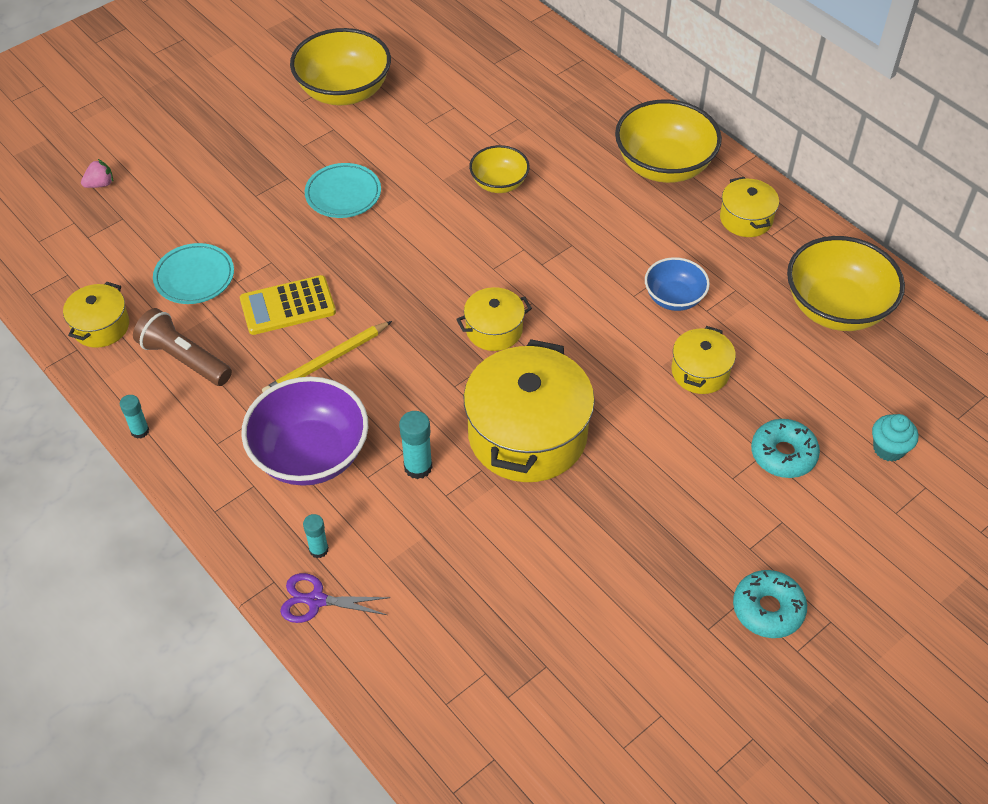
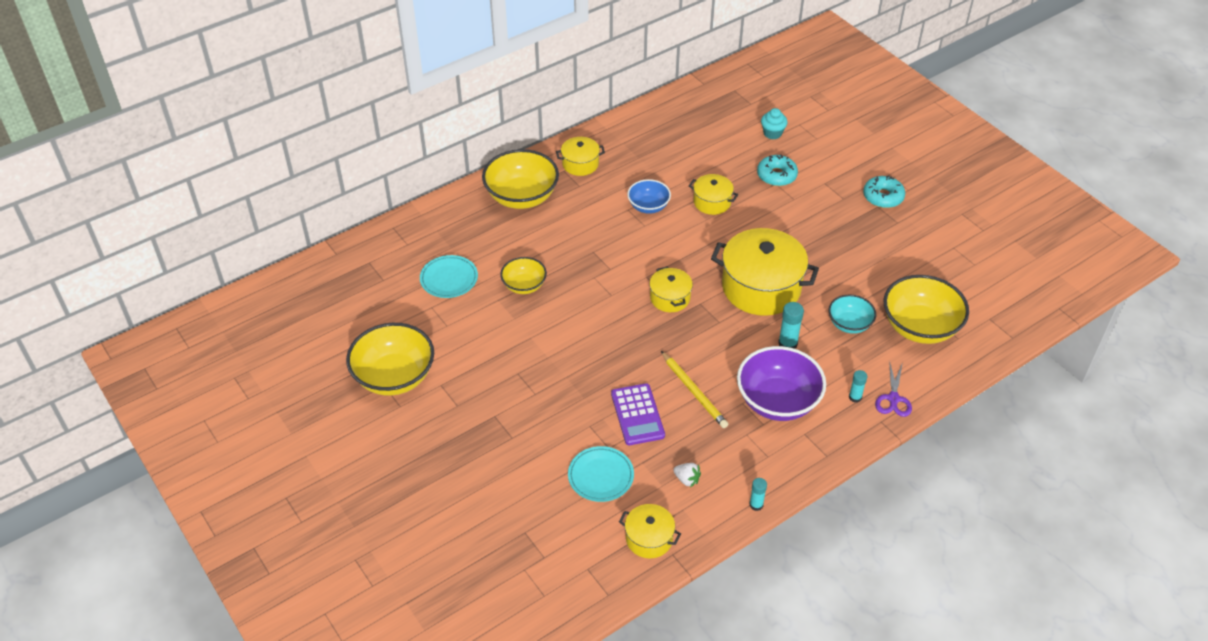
camera: 85 degrees left, 5 degrees down
(100, 184) = (478, 552): pink strawberry -> none
(184, 359) = (687, 479): brown flashlight -> white strawberry
(288, 306) = (637, 415): yellow calculator -> purple calculator
(343, 194) = (520, 379): turquoise plate -> turquoise plate (449, 279)
(463, 547) = (849, 324): none -> turquoise bowl
(836, 308) = (663, 136): yellow bowl -> yellow bowl (920, 327)

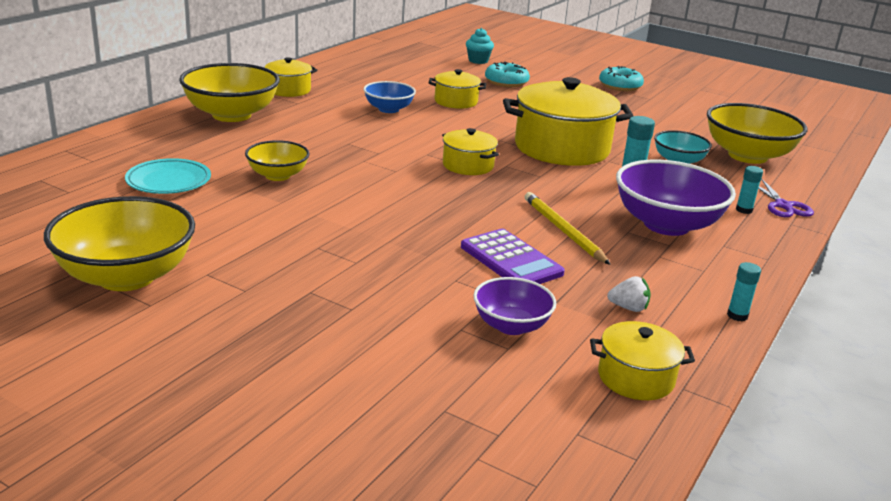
camera: 25 degrees left, 20 degrees down
(600, 476) = (511, 325): turquoise plate -> purple bowl
(694, 391) = (563, 231): yellow pencil -> yellow pencil turned 150 degrees counterclockwise

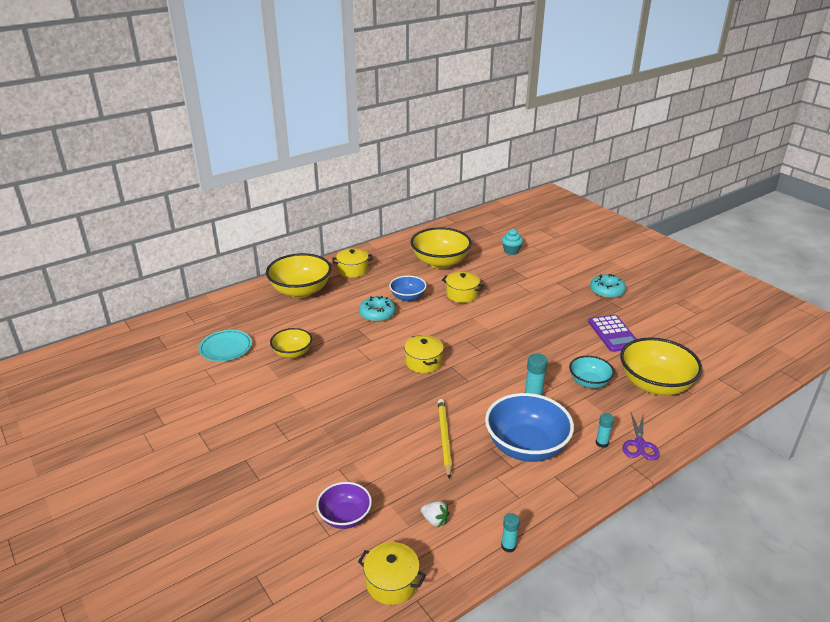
camera: 25 degrees right, 5 degrees up
(126, 276) = (155, 425): yellow bowl -> yellow bowl (440, 262)
(506, 82) = (516, 277): turquoise donut -> turquoise donut (377, 314)
(511, 260) = (387, 459): purple calculator -> purple calculator (613, 334)
(561, 148) = (506, 354): yellow pot -> none
(666, 225) = (526, 447): purple bowl -> blue bowl

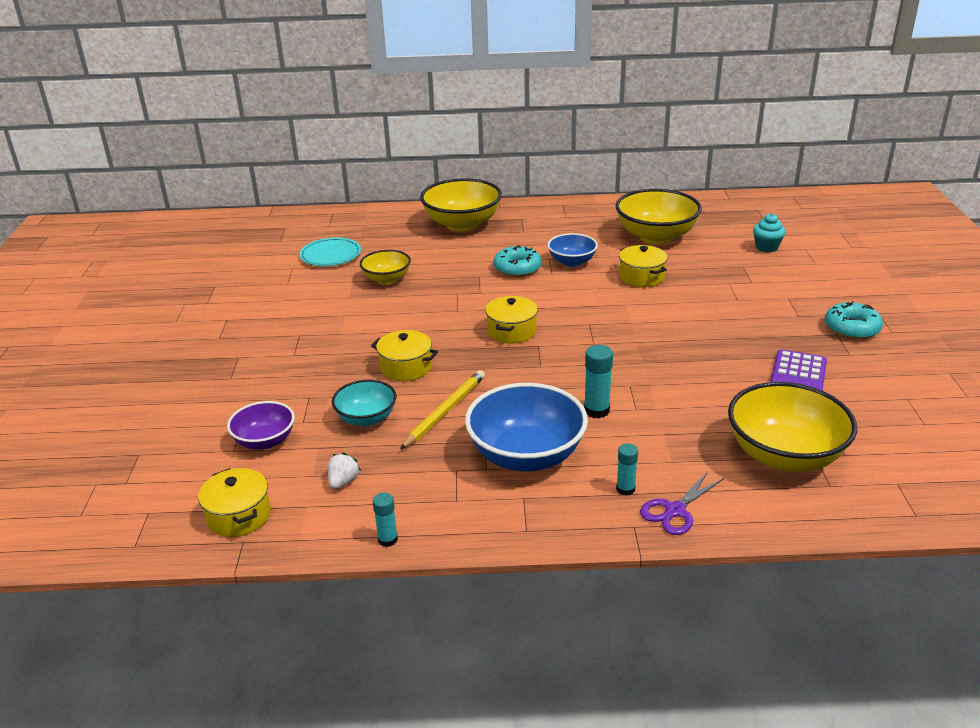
camera: 35 degrees right, 0 degrees up
(353, 270) = (542, 218): yellow pot -> yellow pot (406, 367)
(435, 520) = (343, 482): white strawberry -> white strawberry turned 135 degrees counterclockwise
(589, 382) = (692, 420): turquoise bowl -> turquoise bowl (366, 418)

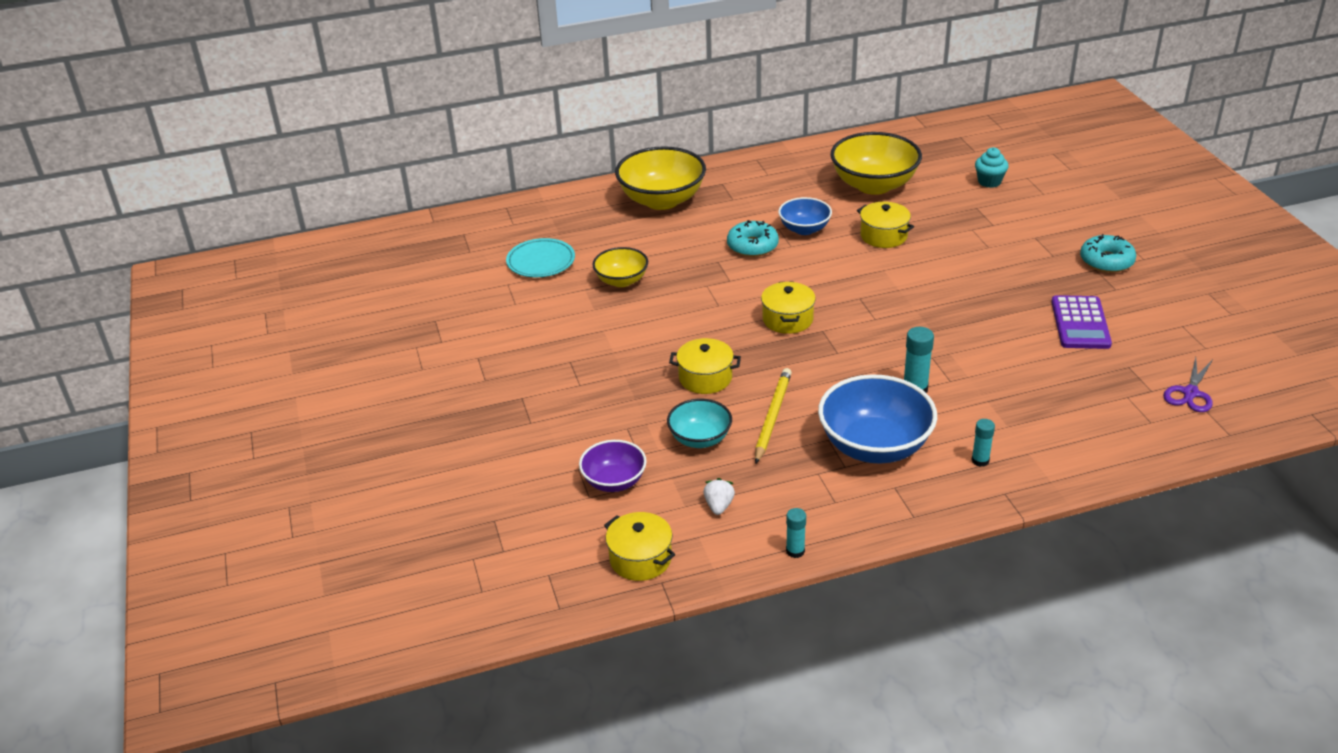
camera: 15 degrees left, 5 degrees up
(675, 510) = (1032, 471): purple scissors -> purple scissors (1190, 393)
(784, 455) = (1101, 401): yellow bowl -> none

